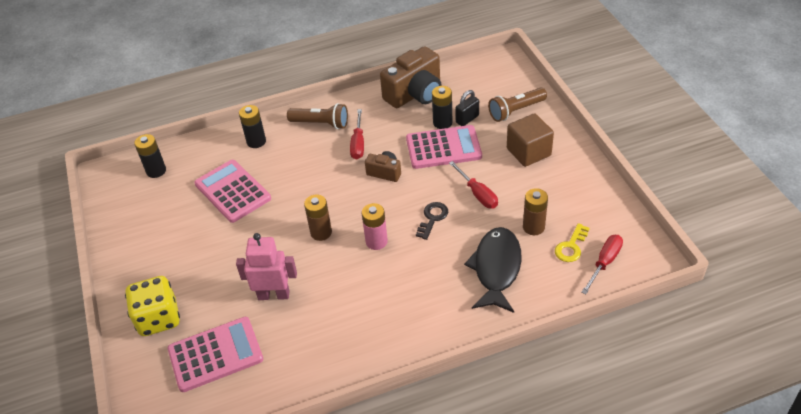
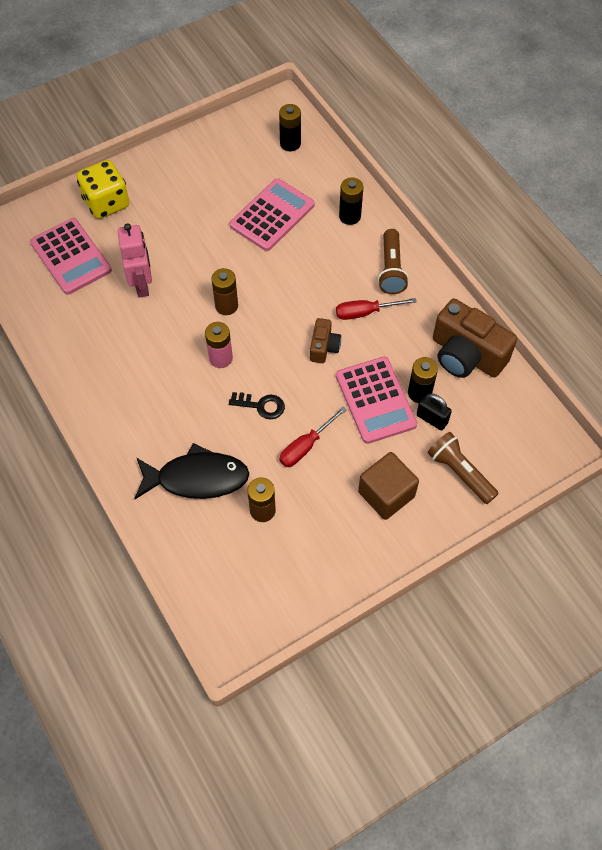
camera: 75 degrees right, 15 degrees up
(571, 247) = (238, 553): yellow key -> none
(604, 262) = (218, 590): red screwdriver -> none

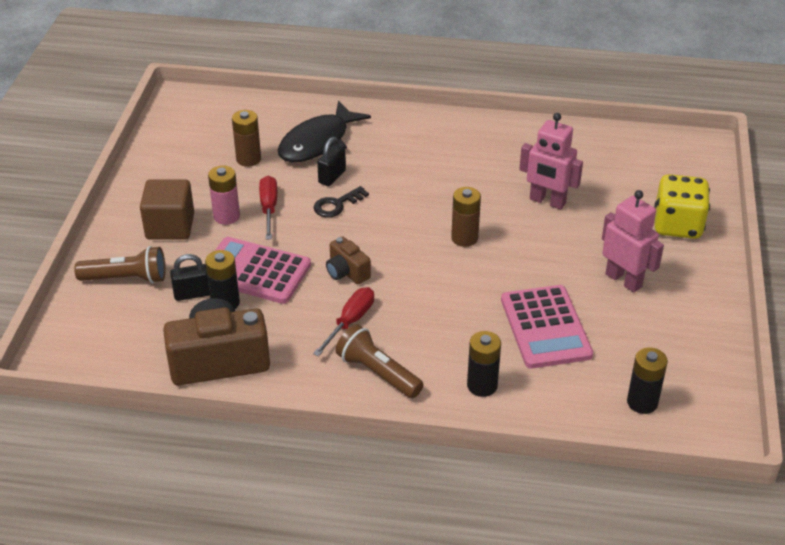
camera: 130 degrees right, 20 degrees down
(71, 257) = (626, 176): pink calculator -> none
(191, 202) = (624, 280): none -> pink robot
(220, 358) = (412, 207): pink battery -> pink battery (226, 216)
(232, 434) = (332, 177): none -> black padlock

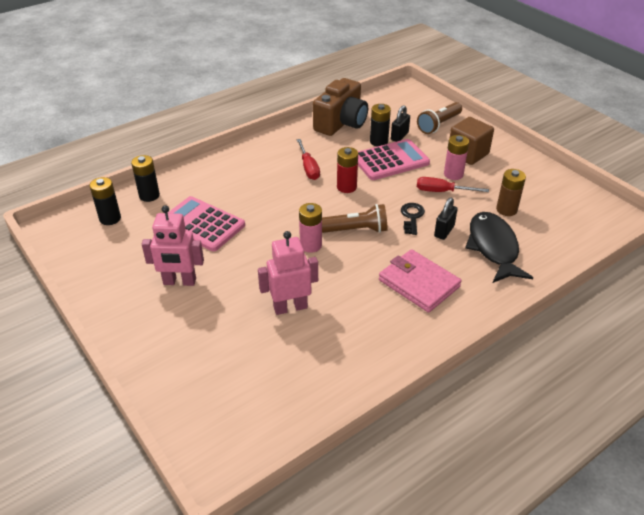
camera: 135 degrees right, 0 degrees up
(269, 208) = (442, 191): red screwdriver -> red screwdriver turned 150 degrees clockwise
(332, 177) = (444, 231): black padlock -> black padlock turned 45 degrees clockwise
(347, 272) = (346, 187): brown camera -> red battery
(377, 373) = (264, 157): brown flashlight -> brown flashlight (356, 230)
(420, 156) = (419, 283): none -> pink wallet
(464, 238) = (311, 245): brown battery -> pink battery
(482, 385) = (206, 179): black battery -> black battery (149, 195)
(677, 225) = (175, 352): yellow dice -> none

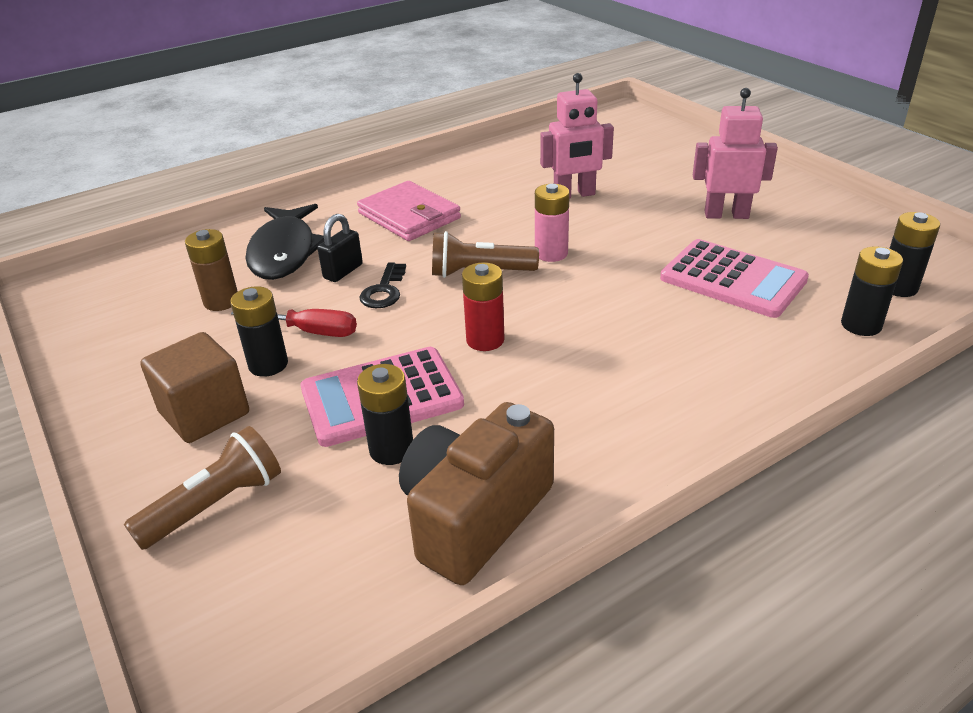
camera: 175 degrees left, 5 degrees down
(308, 168) = (559, 381): red screwdriver -> none
(399, 136) = (335, 466): black padlock -> none
(453, 174) = (268, 365): pink battery -> black battery

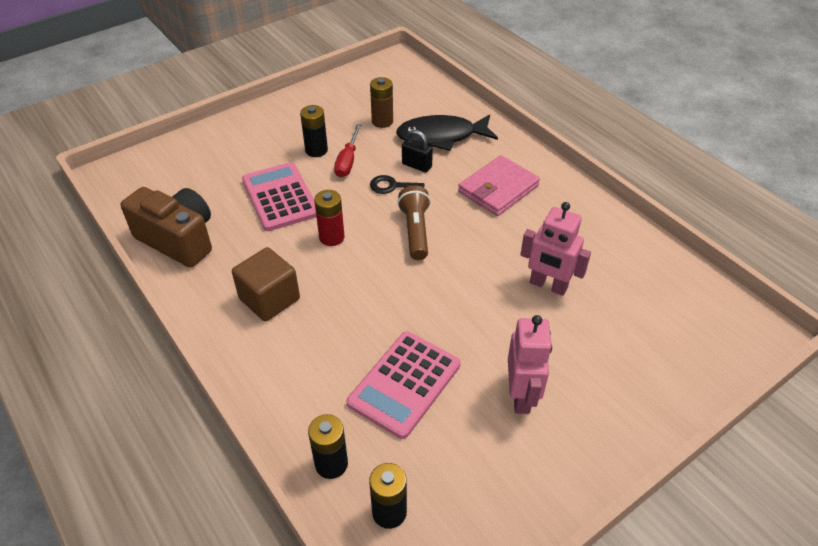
camera: 85 degrees right, 10 degrees up
(204, 413) = (277, 136): brown cube -> brown cube (269, 299)
(215, 504) = (209, 152): brown flashlight -> none
(391, 449) = (235, 205): black battery -> none
(551, 253) = (444, 270): pink battery -> none
(574, 195) = (548, 286): pink robot -> pink robot turned 45 degrees counterclockwise

